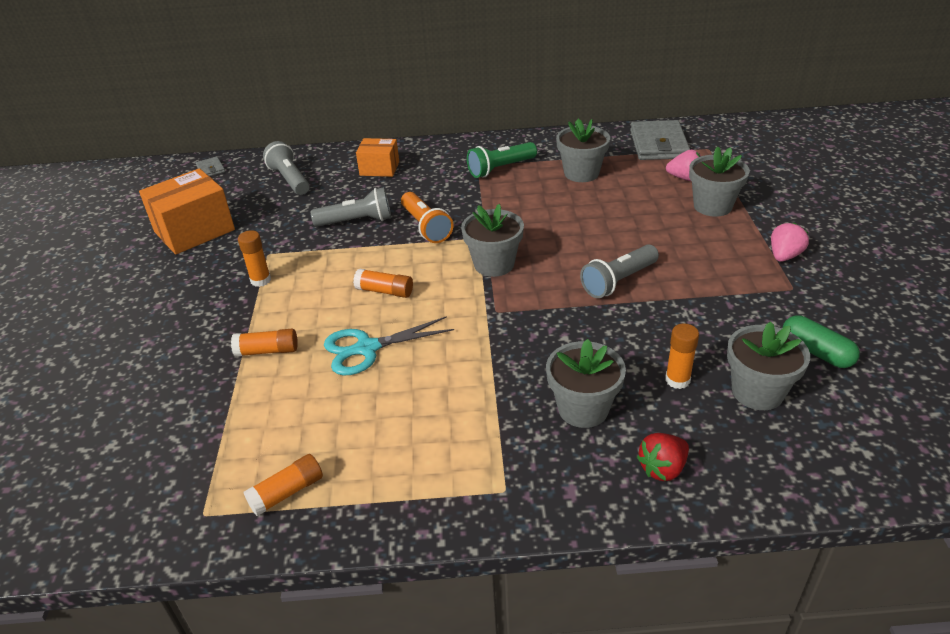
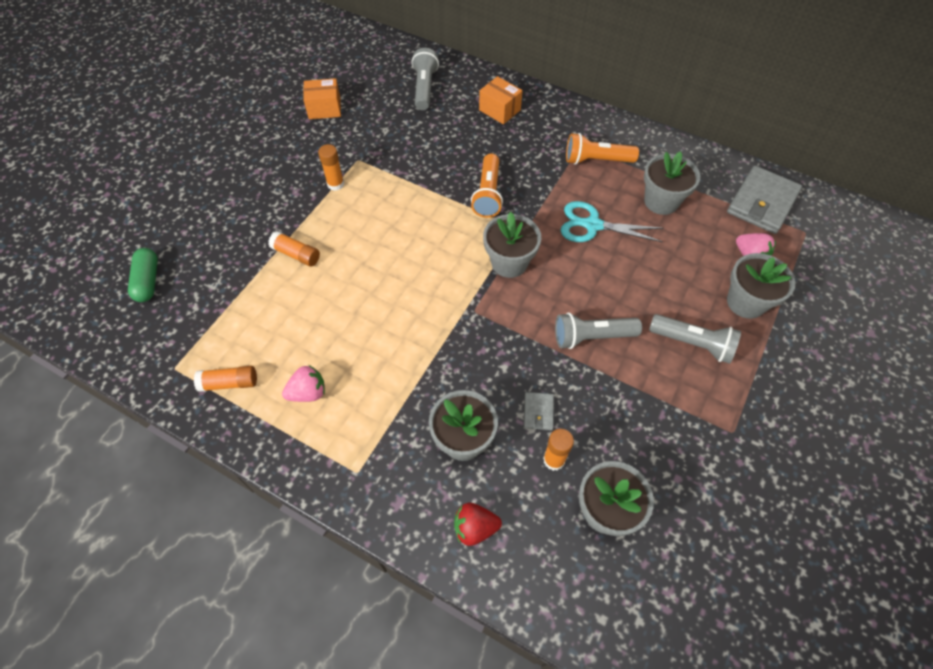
camera: 30 degrees right, 20 degrees up
(194, 231) = (324, 108): orange box -> orange box, size x0.59
(211, 169) = (376, 47): grey wallet -> grey wallet (538, 412)
(357, 221) = (442, 160): grey flashlight -> grey flashlight (693, 344)
(367, 348) = (360, 292): turquoise scissors -> turquoise scissors (593, 225)
(384, 291) = (410, 244): orange glue stick -> none
(500, 169) = (596, 160): green flashlight -> orange flashlight
(784, 256) = (759, 394): pink strawberry -> pink strawberry (308, 392)
(816, 352) = (690, 506): green capsule -> green capsule (148, 281)

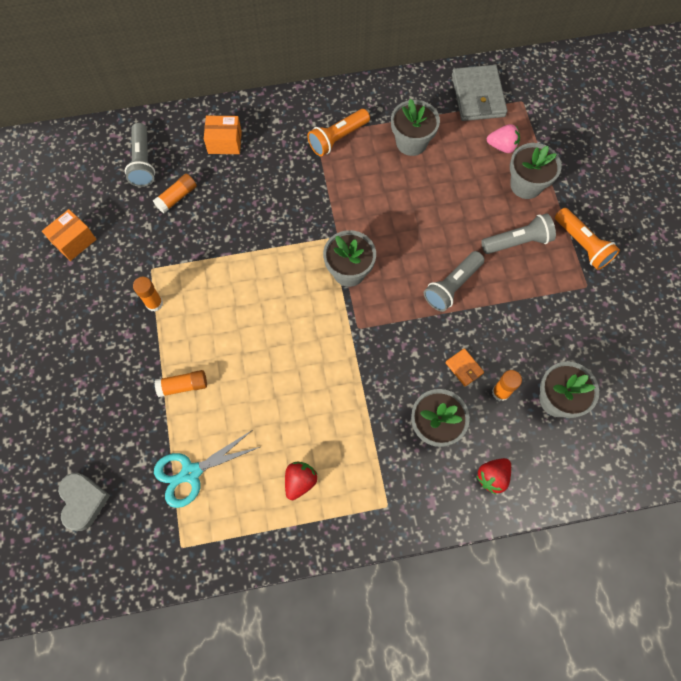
camera: 40 degrees left, 10 degrees up
(148, 281) = (83, 501): green capsule -> grey heart
(229, 383) = (235, 522): orange glue stick -> orange glue stick (177, 197)
(308, 392) = (300, 481): pink strawberry -> red strawberry
(424, 88) = (143, 162): grey flashlight -> grey flashlight turned 150 degrees counterclockwise
(488, 194) = (283, 225): orange flashlight -> orange flashlight (582, 245)
(538, 412) = (464, 368): grey wallet -> orange wallet
(593, 225) = (381, 197): turquoise scissors -> turquoise scissors (191, 472)

